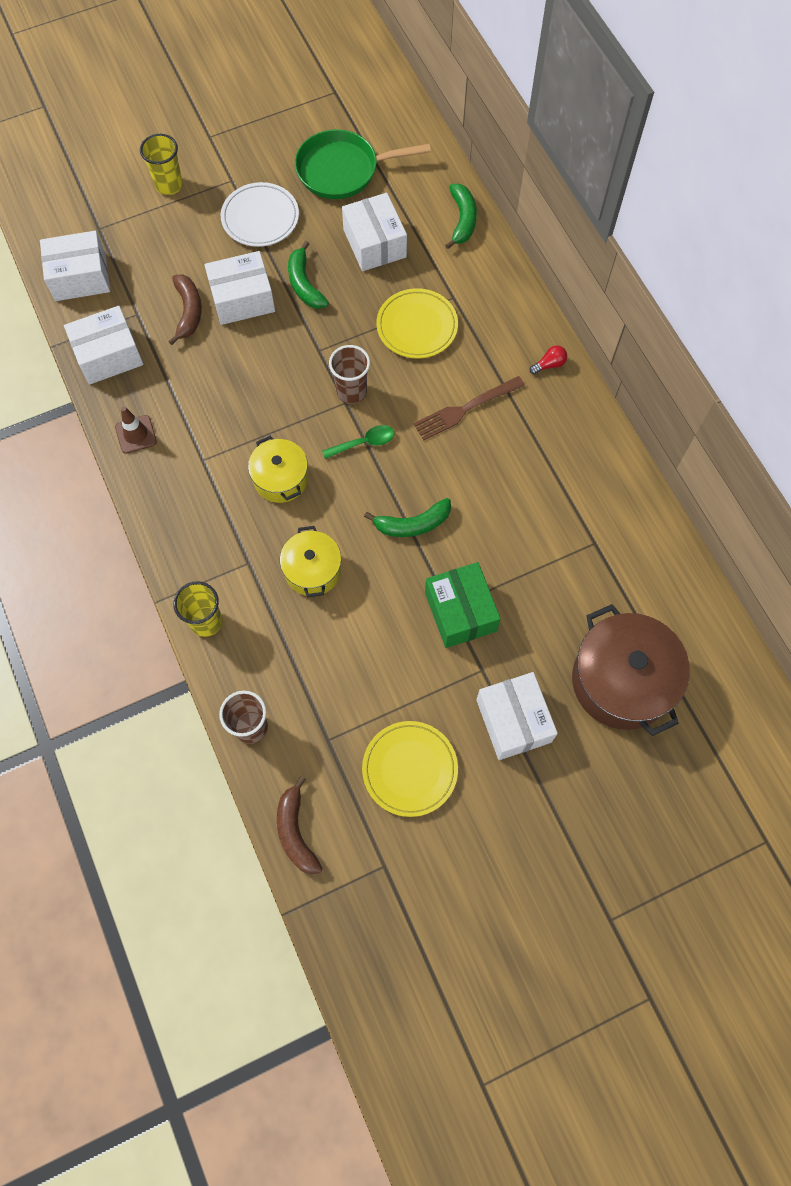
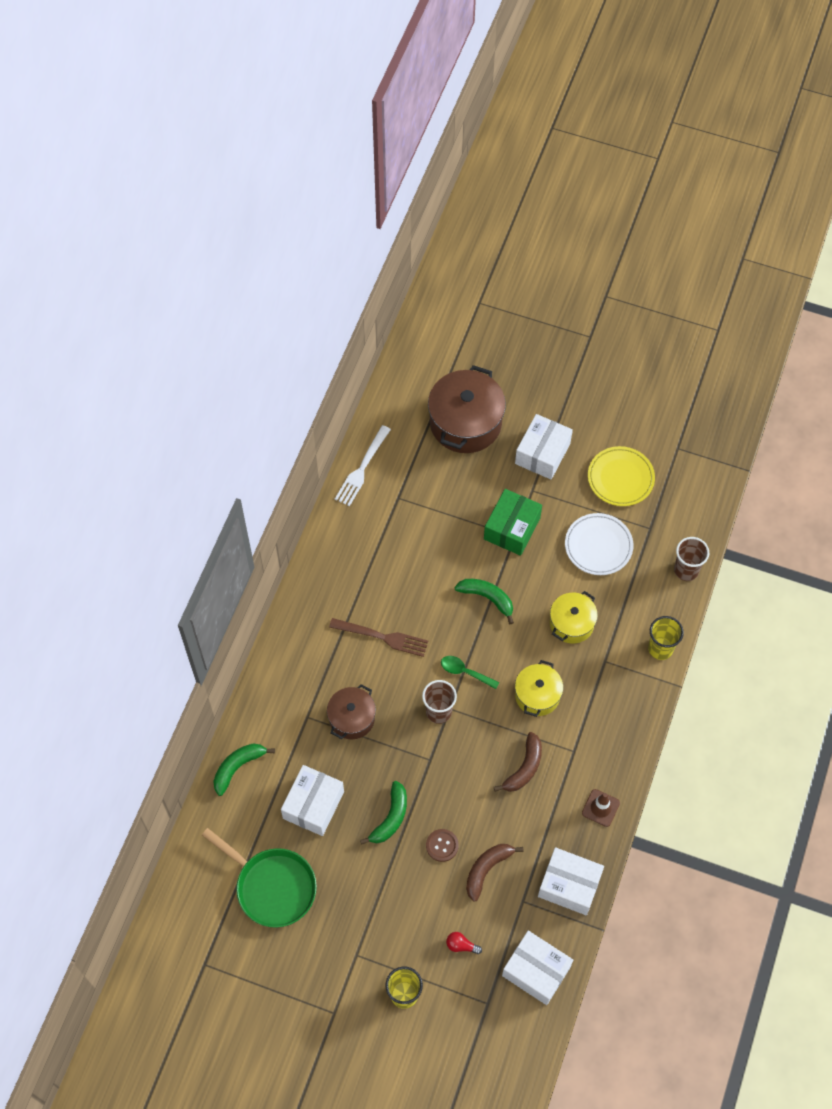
camera: 135 degrees left, 5 degrees down
(242, 299) = (442, 845): white box -> brown button
(260, 218) = (368, 901): white plate -> white plate (598, 546)
(296, 832) = (708, 500): brown banana -> brown banana (524, 768)
(417, 326) = (352, 718): yellow plate -> brown pot
(549, 364) = (301, 618): red light bulb -> red light bulb (461, 945)
(659, 540) = (362, 468): none -> white fork

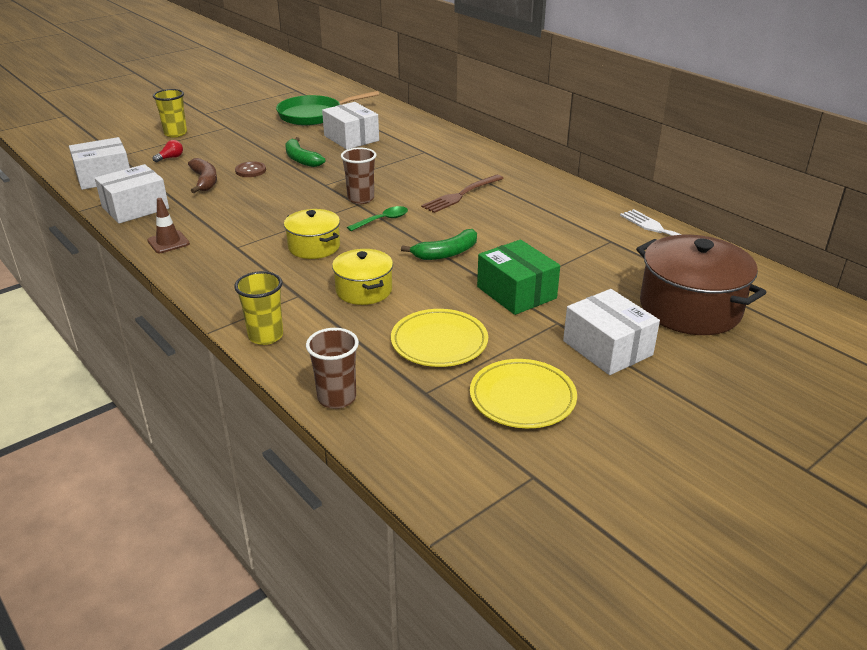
camera: 120 degrees right, 30 degrees down
(238, 767) = (414, 123): green banana -> none
(352, 718) = (401, 166): brown pot -> none
(524, 768) = (258, 220): brown banana -> none
(598, 546) = (439, 342): white plate -> yellow plate

